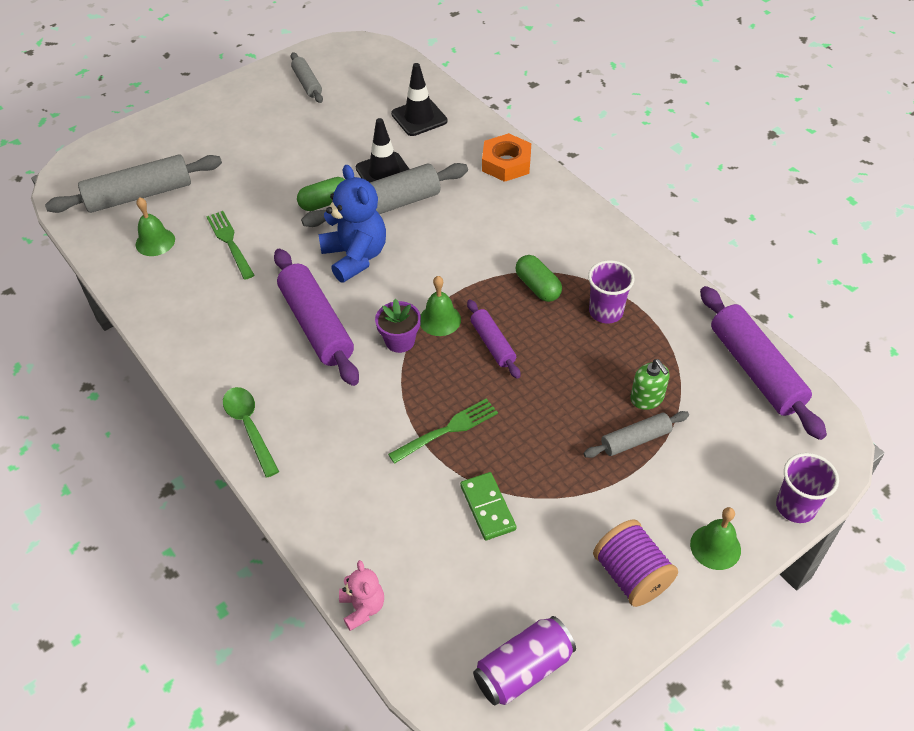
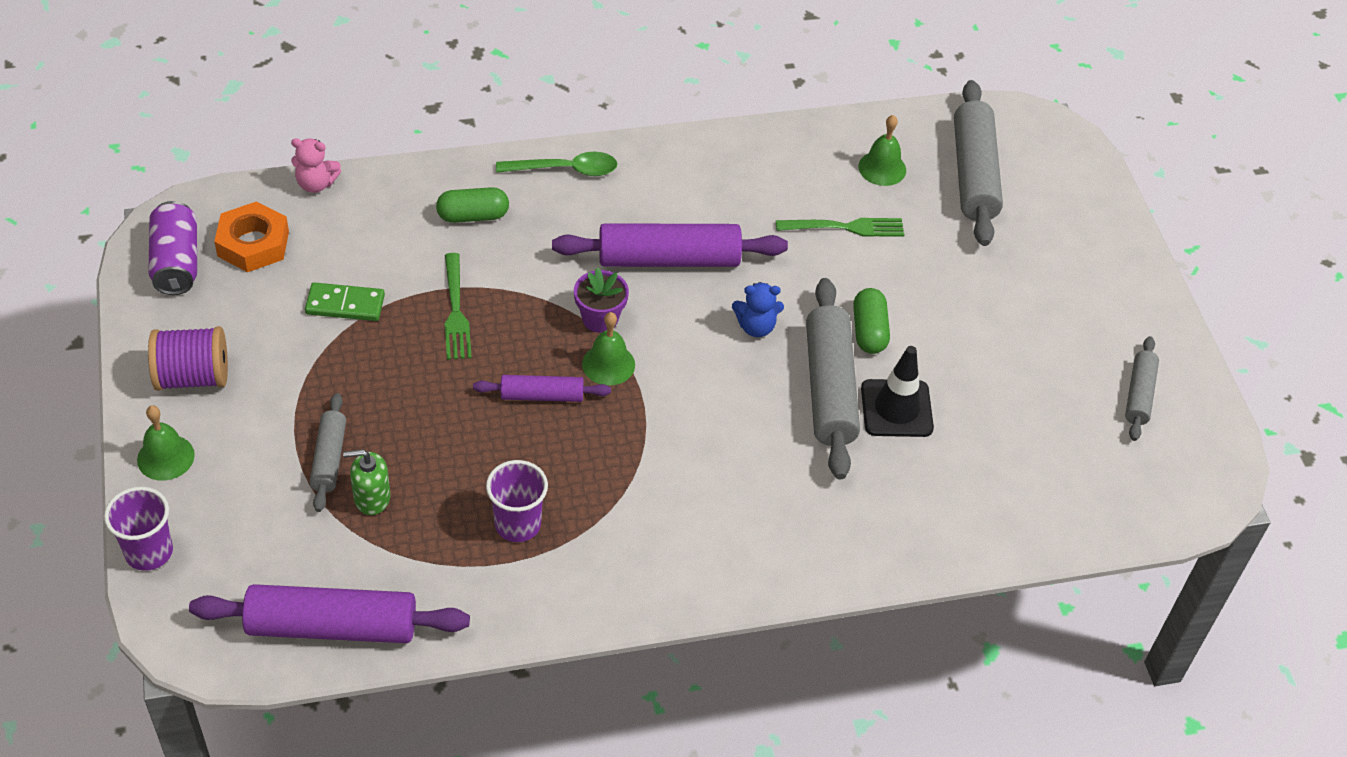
camera: 110 degrees right, 0 degrees up
(307, 83) = (1139, 394): grey rolling pin -> grey rolling pin turned 75 degrees counterclockwise
(355, 257) = (756, 327): blue teddy bear -> blue teddy bear, size x0.54
(419, 117) = (999, 491): black traffic cone -> none
(506, 163) = (848, 548): orange nut -> orange nut (253, 244)
(538, 287) = (600, 476): green capsule -> green capsule (473, 216)

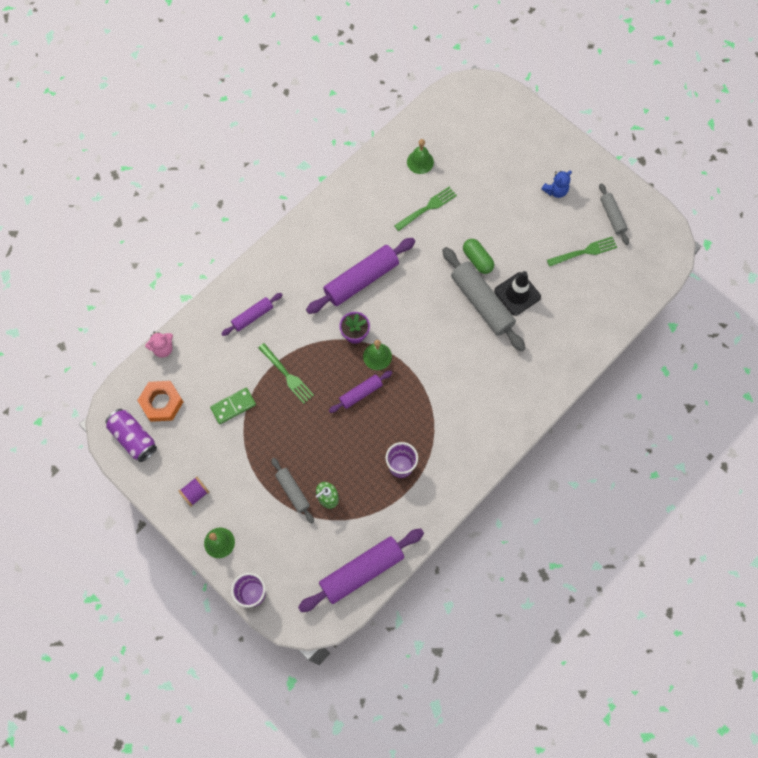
camera: 30 degrees left, 20 degrees up
(193, 377) = (195, 493): purple spool -> purple spool, size x0.61
(473, 216) = (253, 316): green capsule -> purple rolling pin
(566, 170) = (275, 260): green spoon -> none
(756, 327) = (427, 291): blue teddy bear -> blue teddy bear (555, 191)
(973, 174) = (463, 138): grey rolling pin -> none
(1053, 415) = (584, 252): none -> green fork

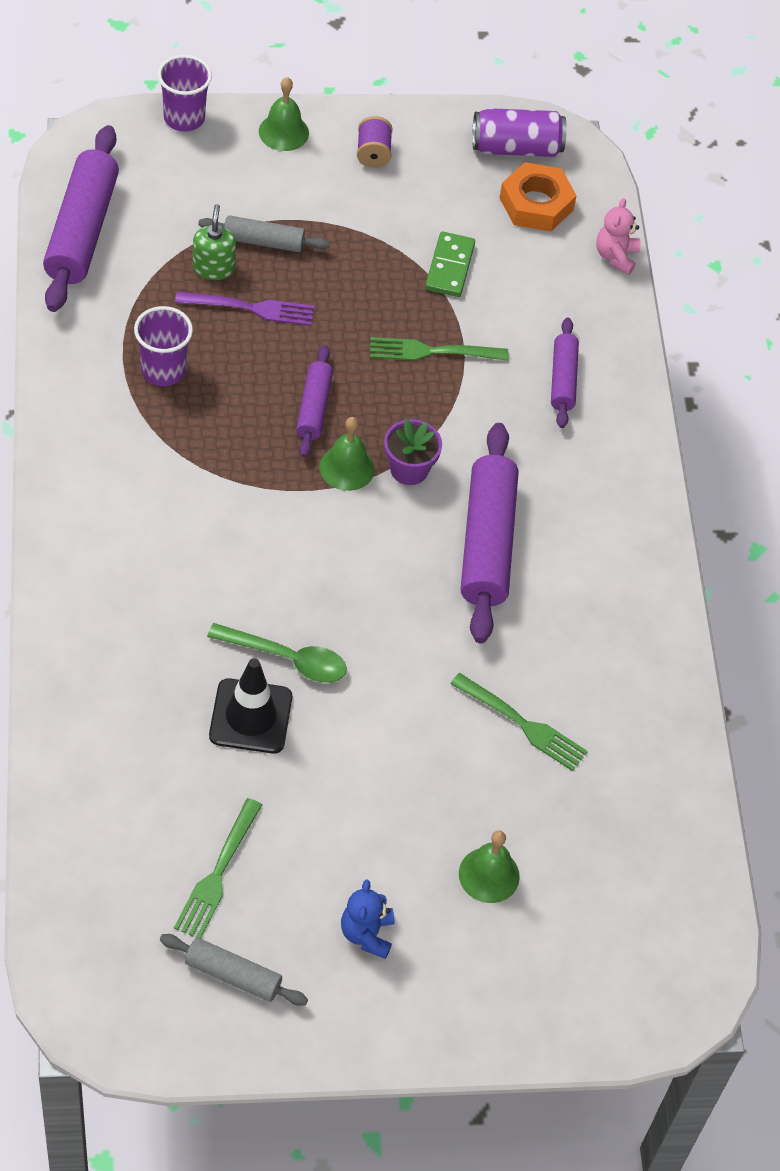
camera: 125 degrees right, 15 degrees down
(334, 463) = (250, 308): none -> purple fork
(420, 162) = (618, 785): green bell -> green bell (489, 875)
(427, 208) = (522, 724): green fork -> green fork turned 60 degrees counterclockwise
(477, 260) = (363, 714): green capsule -> none
(482, 302) = (288, 659): grey rolling pin -> green spoon

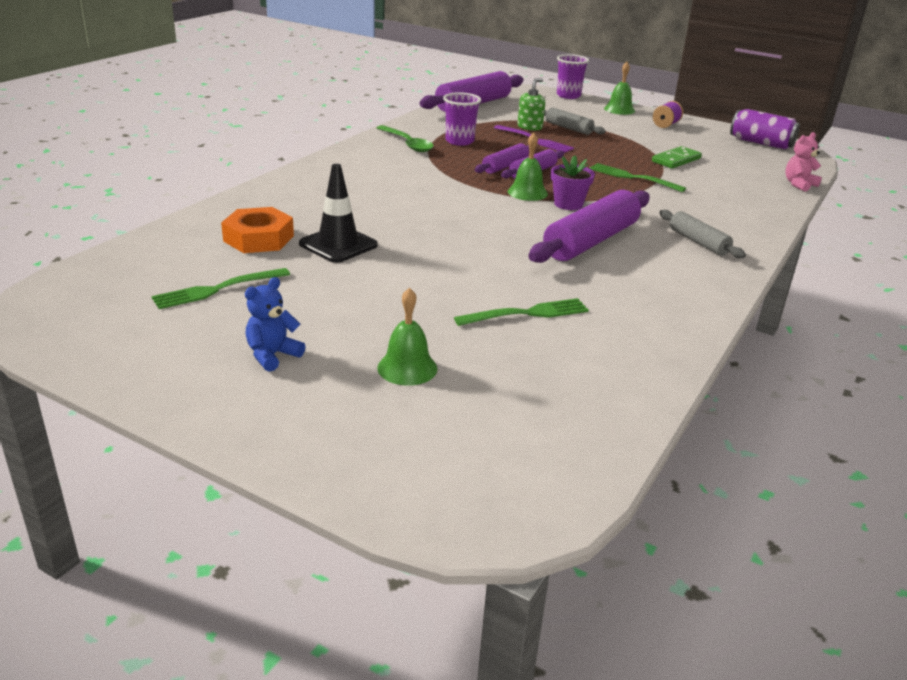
camera: 40 degrees right, 25 degrees down
(233, 975) = (151, 332): grey rolling pin -> grey rolling pin (698, 242)
(288, 659) = (394, 235): green spoon -> green spoon (407, 144)
(522, 724) = (527, 313): green fork -> green fork turned 90 degrees counterclockwise
(536, 204) = (757, 159): orange nut -> orange nut (258, 238)
(563, 379) = (716, 208): purple rolling pin -> purple rolling pin (505, 166)

